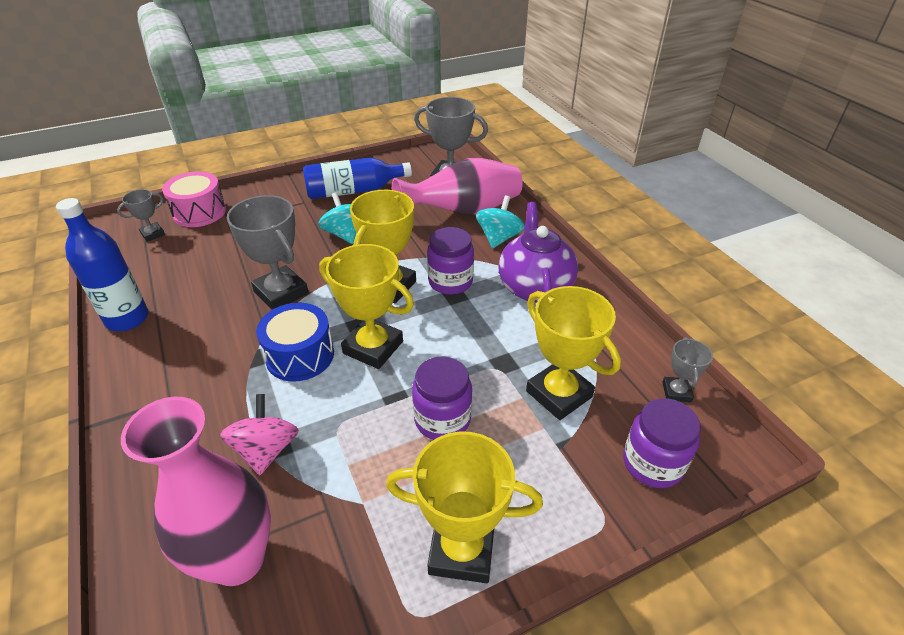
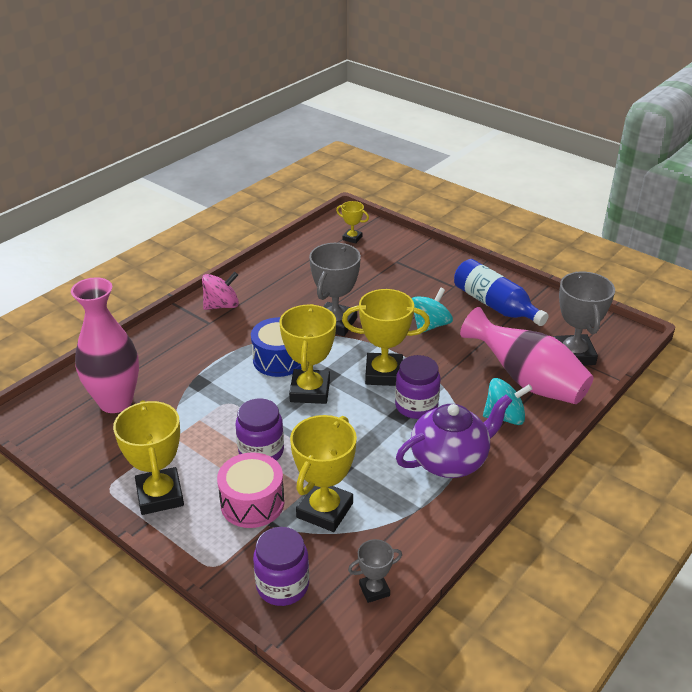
camera: 65 degrees right, 5 degrees down
(127, 319) = (264, 272): blue bottle -> none
(153, 234) = (352, 238): grey trophy -> yellow trophy
(199, 212) = (394, 244): pink drum -> pink drum (252, 503)
(266, 450) = (193, 379): pink spinning top -> pink spinning top (221, 305)

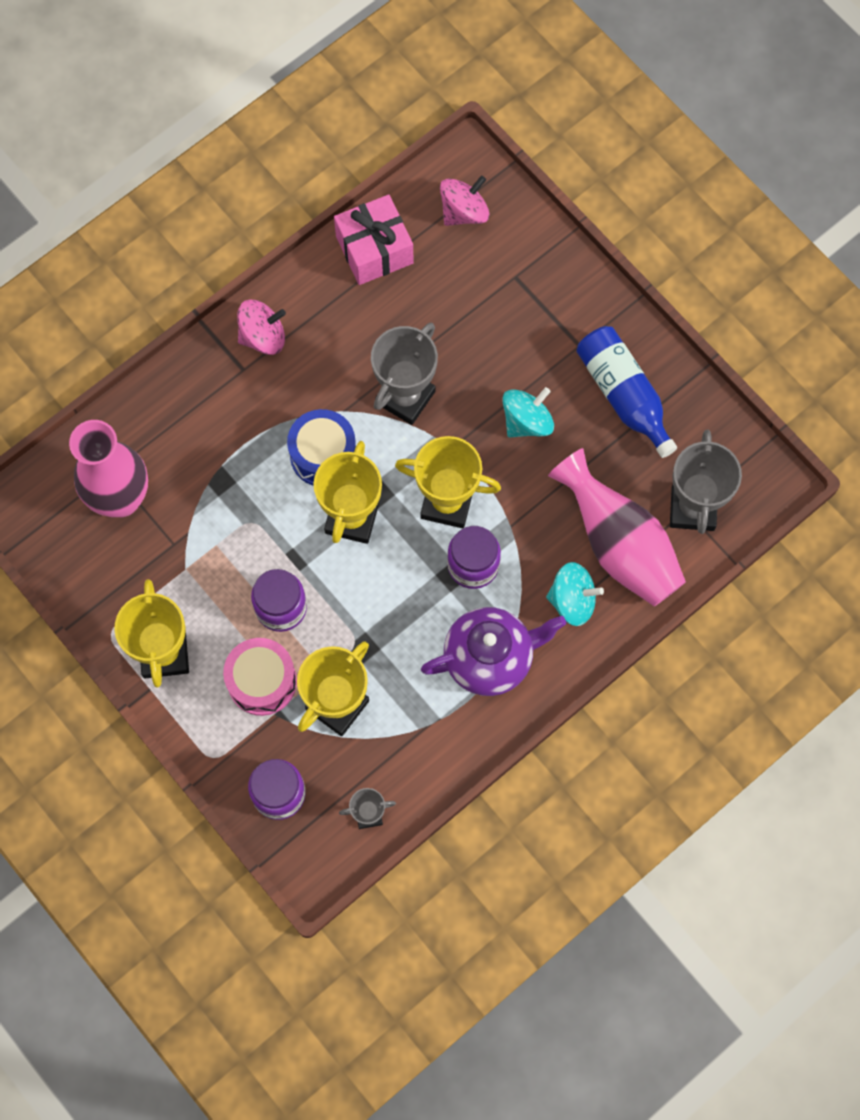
camera: 10 degrees right, 35 degrees up
(295, 259) = (374, 249): none -> pink gift
(352, 238) = (464, 212): yellow trophy -> pink spinning top

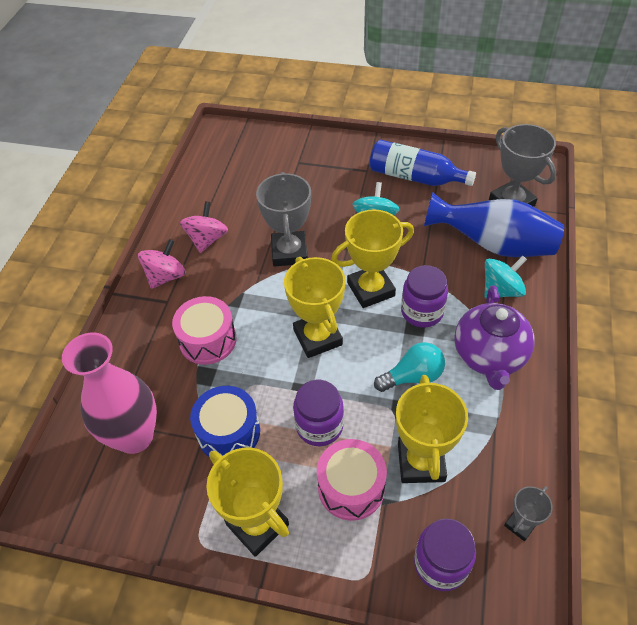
camera: 35 degrees left, 20 degrees down
(250, 444) = (208, 340): none -> pink drum
(323, 455) = (265, 314): blue drum -> blue drum (228, 432)
(374, 249) = (202, 195): pink gift -> none
(402, 624) = (412, 376): none -> turquoise light bulb
(464, 212) = (240, 151): pink spinning top -> pink spinning top (207, 239)
(490, 658) = (489, 356): purple teapot -> purple teapot turned 150 degrees clockwise
(619, 545) = (493, 245): pink vase -> blue vase

